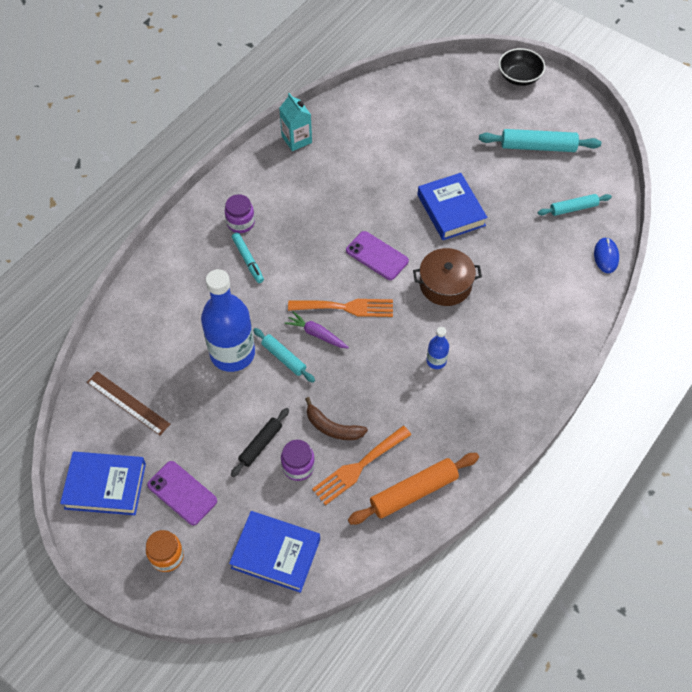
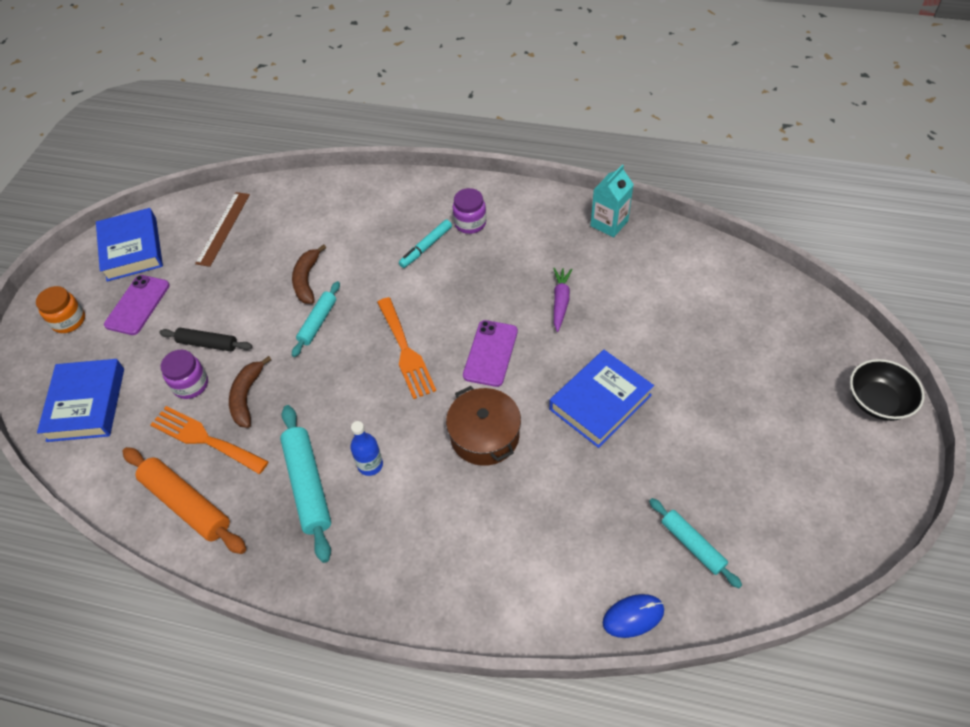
camera: 70 degrees right, 5 degrees down
(232, 353) = (307, 280): blue bottle -> brown banana
(316, 334) = (359, 338): purple carrot -> purple carrot (560, 301)
(538, 146) = (771, 465): turquoise rolling pin -> turquoise rolling pin (308, 485)

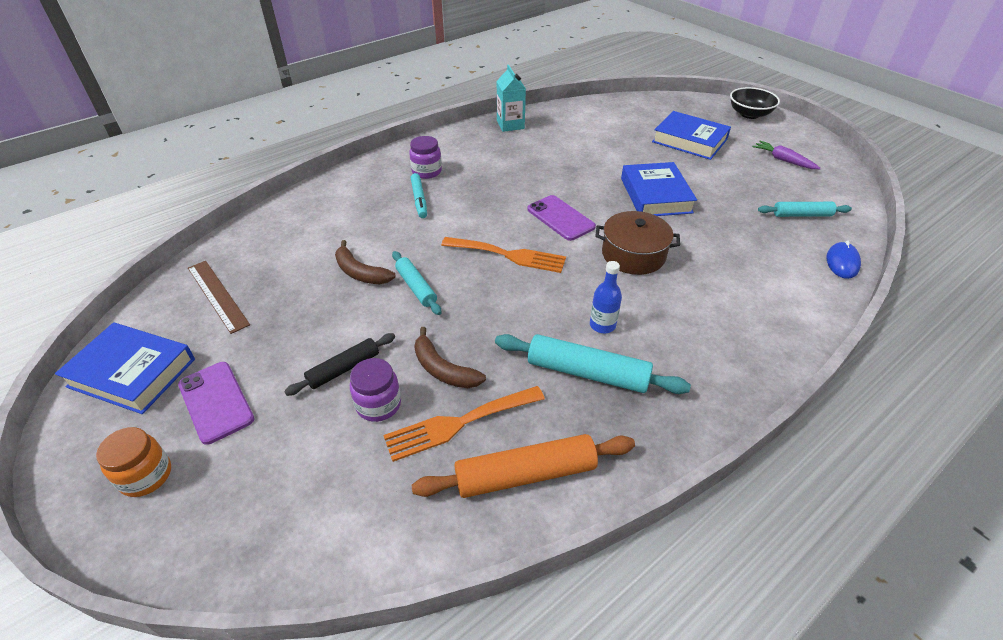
camera: 55 degrees left, 10 degrees down
(86, 404) = (292, 511): blue book -> blue book (689, 140)
(560, 301) = (551, 170): purple carrot -> purple carrot (783, 160)

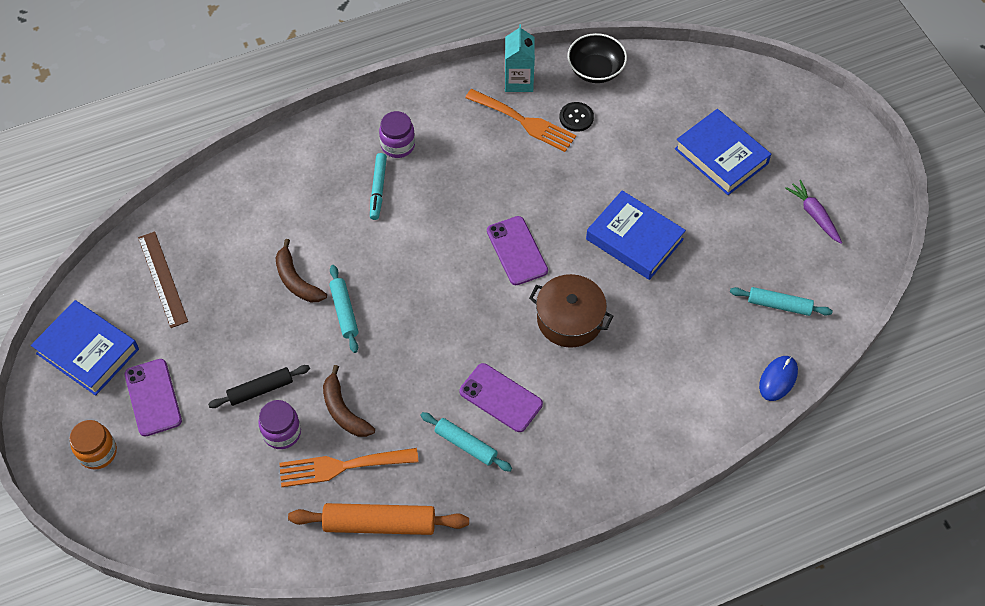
camera: 15 degrees right, 15 degrees up
(509, 255) = (445, 291): orange fork -> orange fork (524, 122)
(566, 137) = (576, 117): none -> black button
(587, 373) = (466, 445): turquoise rolling pin -> turquoise rolling pin, size x0.62
(602, 325) = (501, 398): blue bottle -> purple phone
(655, 195) = (634, 239): blue book -> blue book turned 60 degrees counterclockwise
(749, 114) = (824, 122): black bowl -> black bowl (595, 70)

